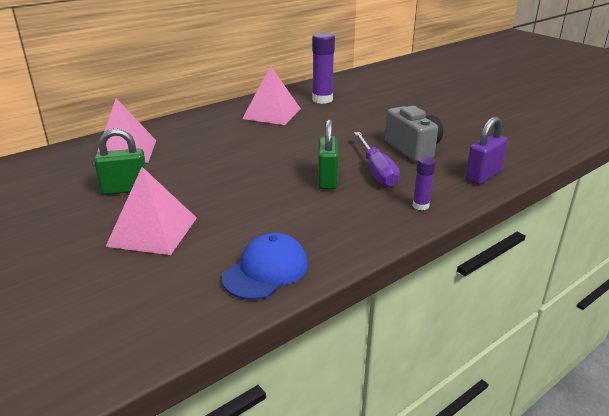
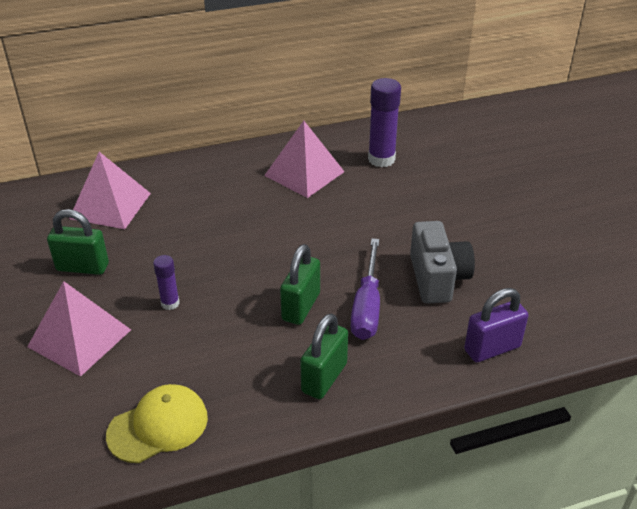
camera: 20 degrees right, 10 degrees up
(266, 271) = (158, 426): blue cap -> yellow cap
(378, 214) = (324, 378): none -> green padlock
(420, 206) = (380, 378): purple glue stick -> purple glue stick (170, 303)

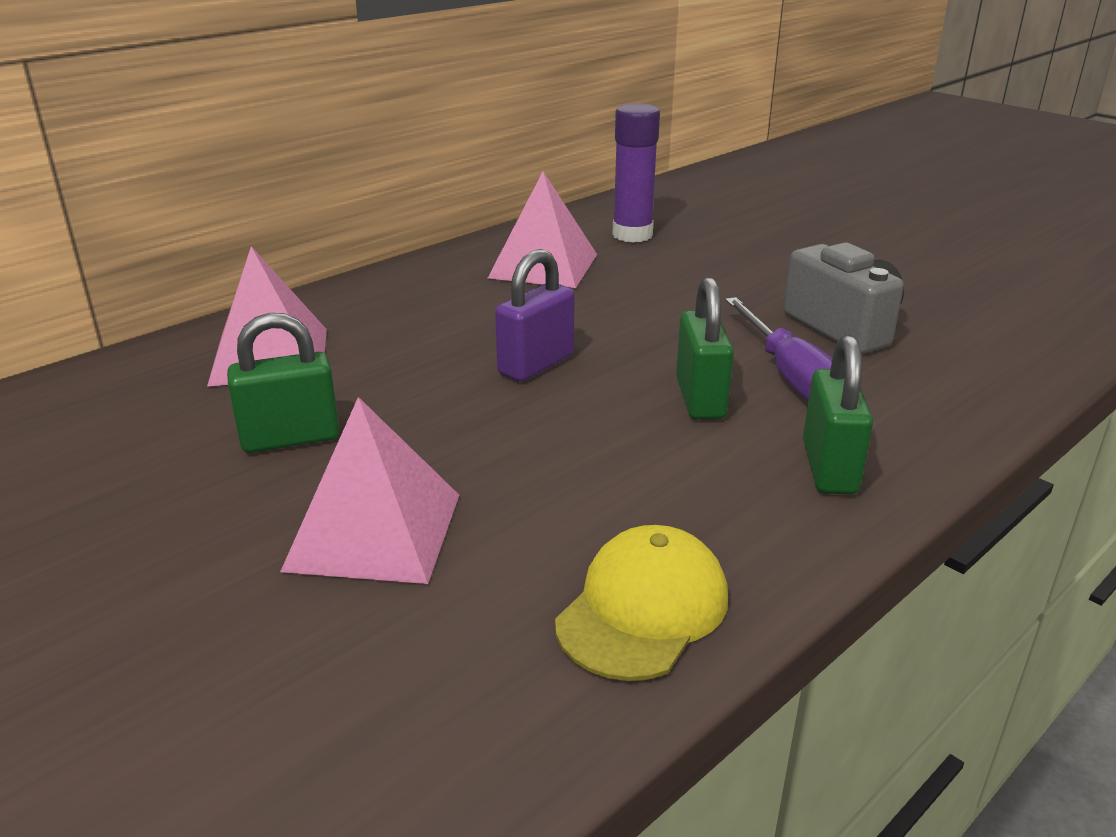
camera: 25 degrees left, 10 degrees down
(170, 303) = (492, 445): purple glue stick -> none
(492, 348) = (998, 378): purple padlock -> purple padlock (536, 365)

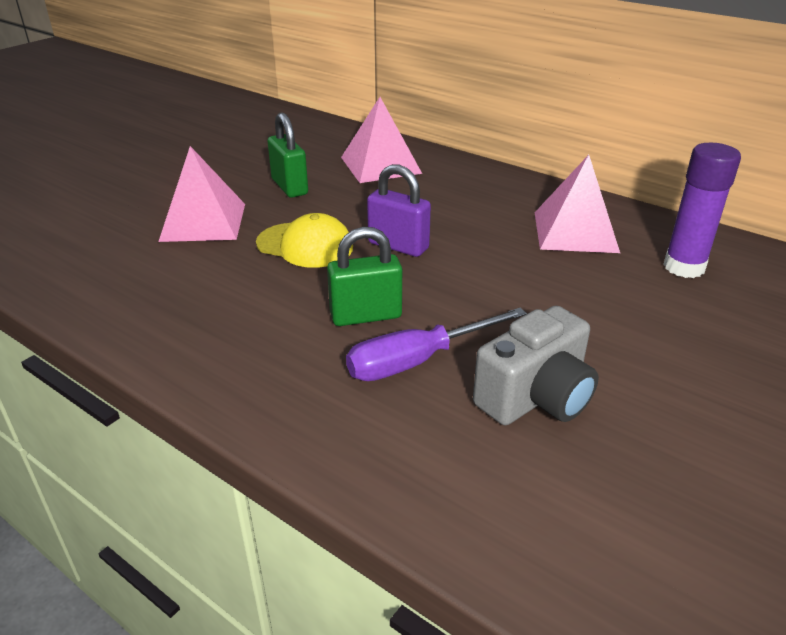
camera: 80 degrees right, 5 degrees up
(643, 609) = (125, 304): yellow cap -> yellow cap (305, 245)
(829, 468) = (271, 377): green padlock -> none

